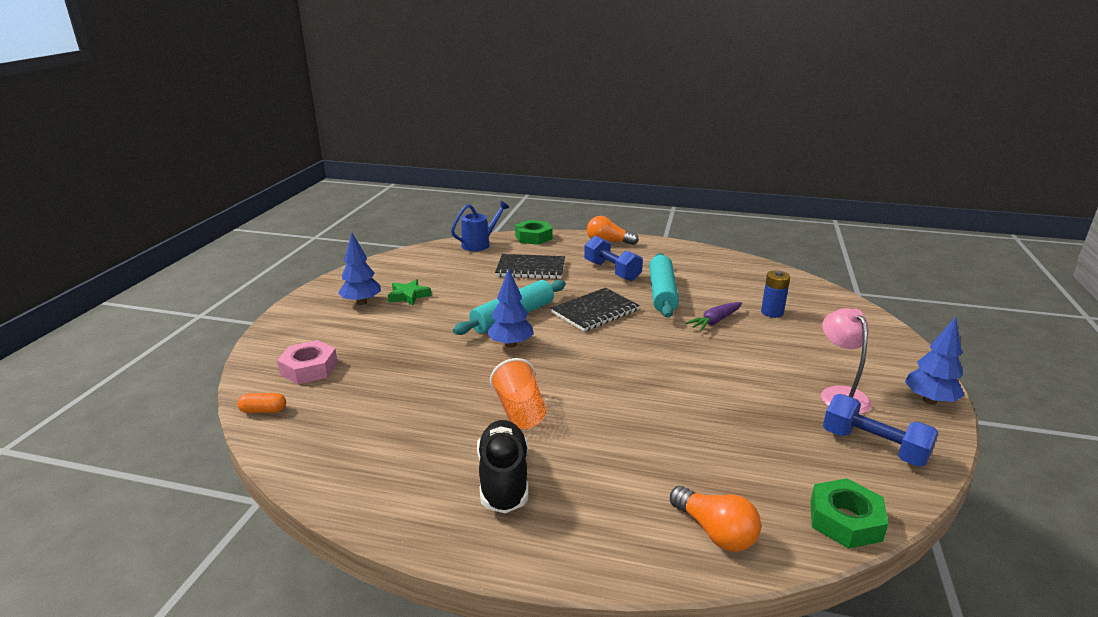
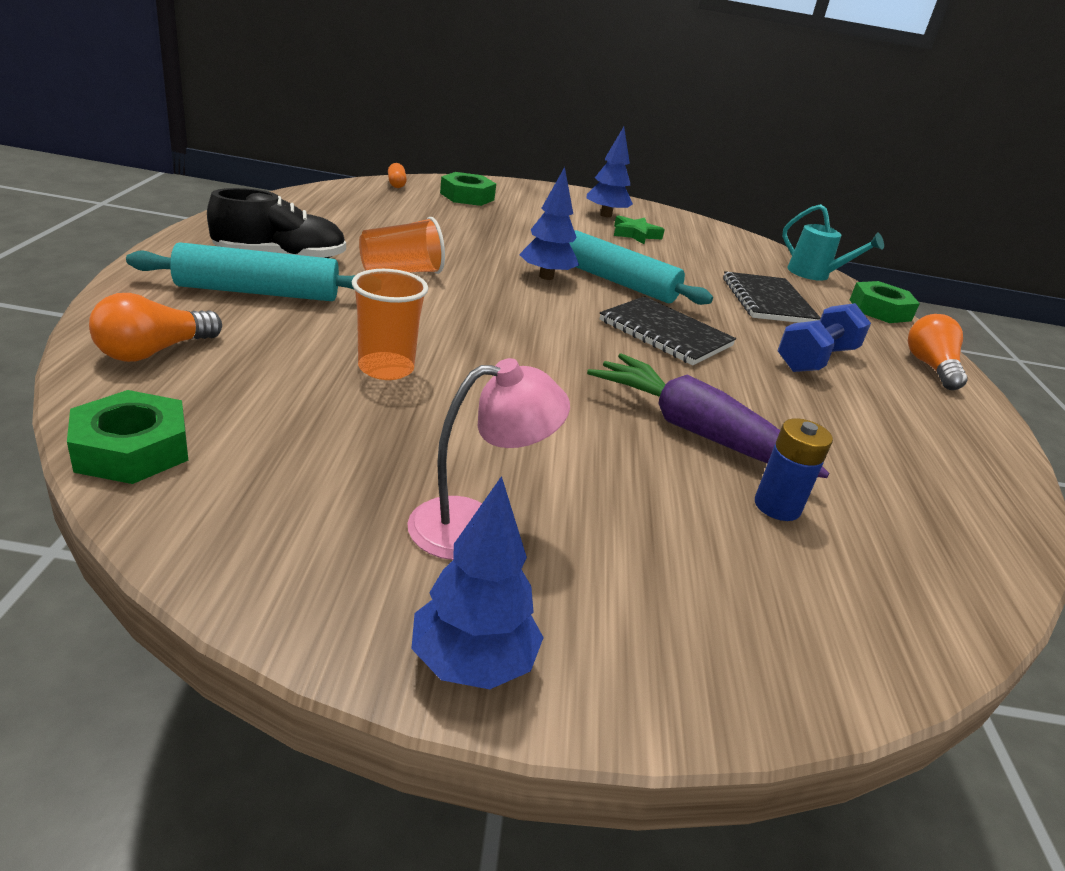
camera: 75 degrees right, 5 degrees up
(309, 368) = (467, 196): pink nut -> green nut
(479, 244) = (814, 275): blue watering can -> turquoise watering can
(662, 293) = (770, 394): turquoise rolling pin -> turquoise rolling pin (258, 292)
(691, 420) = (386, 368): none -> orange cup
(715, 321) = (696, 432): purple carrot -> purple carrot, size x1.73
(874, 447) = (306, 526): blue dumbbell -> none

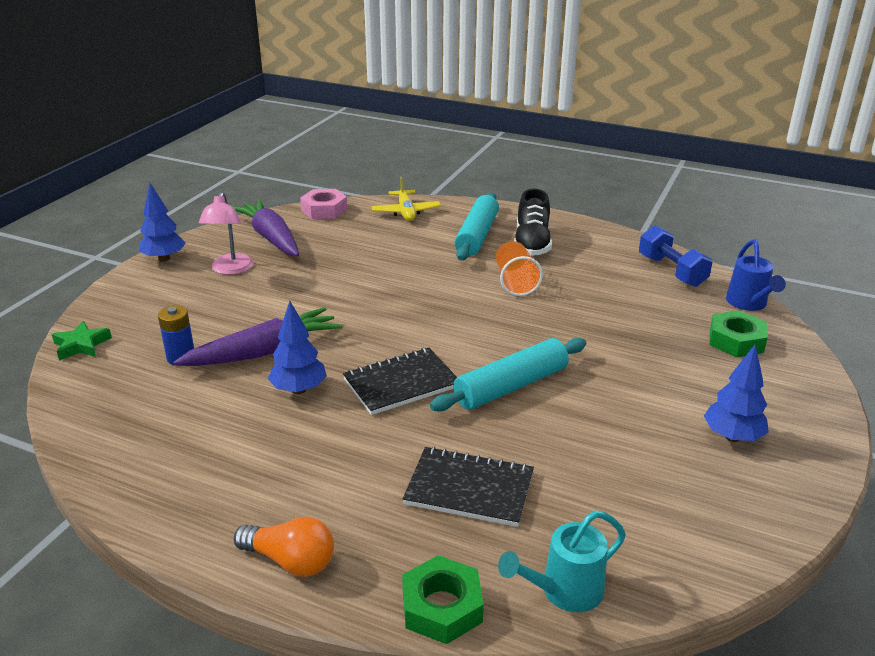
camera: 115 degrees right, 0 degrees up
(132, 449) = (324, 210): green nut -> pink nut
(154, 351) = (406, 212): orange light bulb -> yellow plane
(305, 501) = (271, 238): none -> purple carrot
(386, 368) = (374, 263): orange cup -> none
(396, 184) = (748, 304): orange capsule -> blue watering can
(546, 277) = (517, 347): blue tree -> blue tree (299, 389)
(635, 234) = (665, 443): green star -> green star (81, 345)
(816, 359) = (334, 464): blue dumbbell -> blue dumbbell (671, 271)

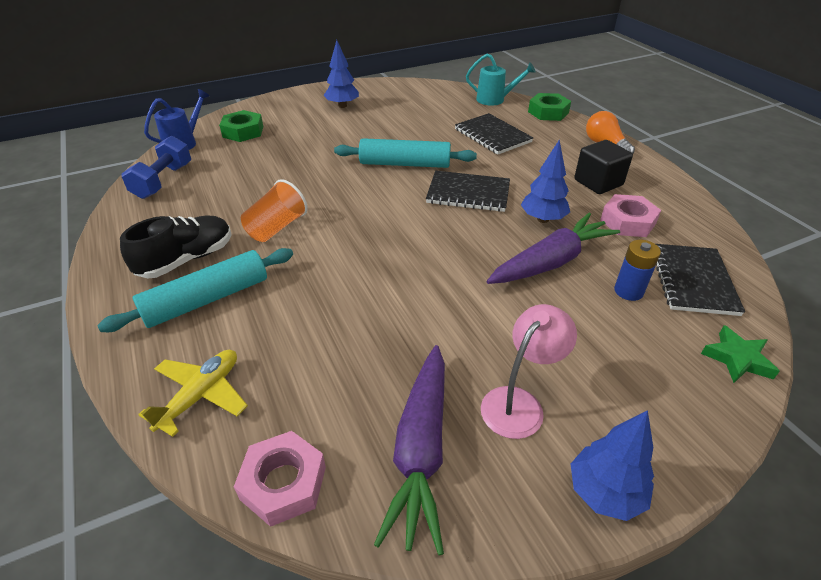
camera: 140 degrees left, 10 degrees up
(121, 391) = (692, 281): none -> black notebook
(204, 428) = (628, 222): none -> pink nut
(263, 352) = (550, 262): purple carrot -> purple carrot turned 135 degrees clockwise
(264, 471) = (598, 183): none -> black cube

